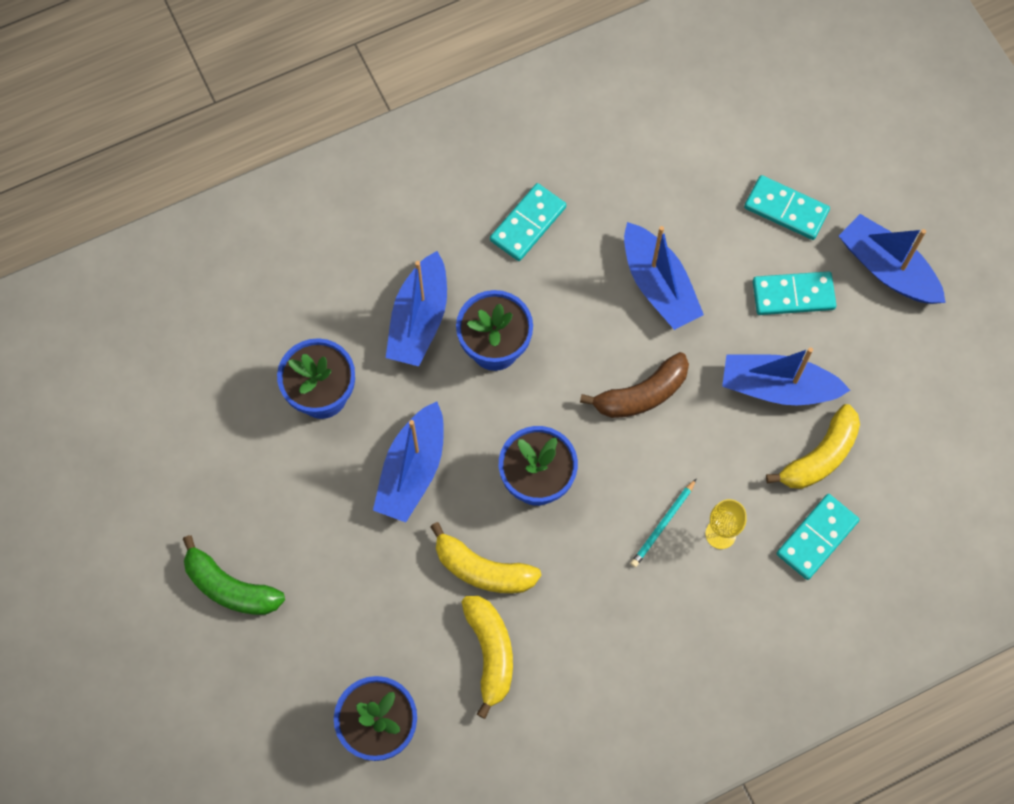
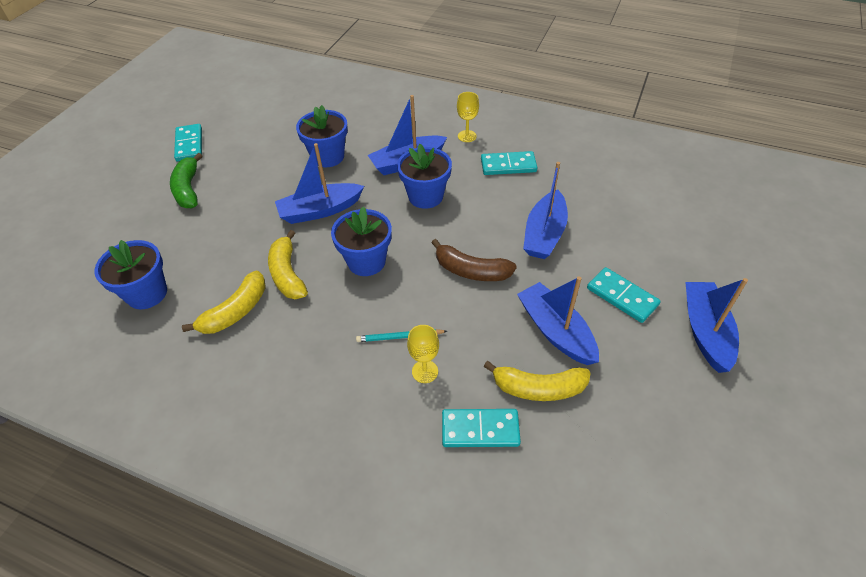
camera: 50 degrees right, 20 degrees down
(436, 220) = (467, 136): none -> yellow goblet
(786, 209) = (666, 256): turquoise domino -> turquoise domino (189, 144)

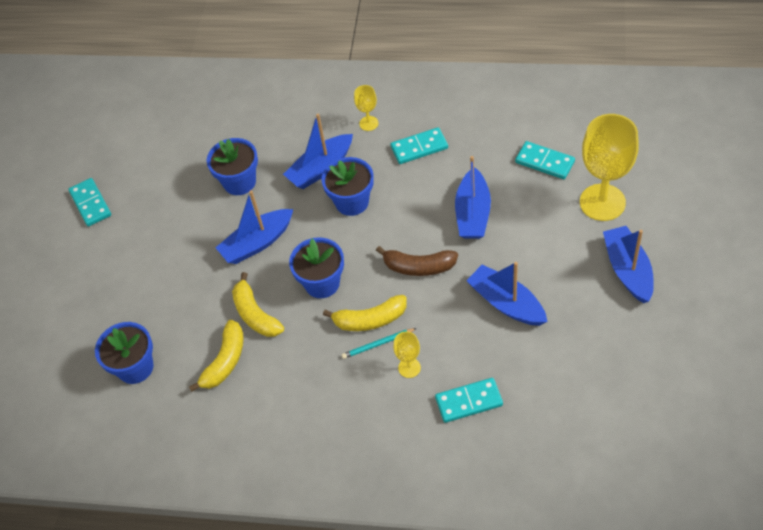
camera: 10 degrees left, 5 degrees up
(188, 189) = (117, 253): green banana -> none
(538, 388) = (505, 355): yellow banana -> yellow banana (370, 320)
(622, 297) = (554, 257): turquoise domino -> turquoise domino (544, 162)
(688, 256) = (602, 202): none -> yellow goblet

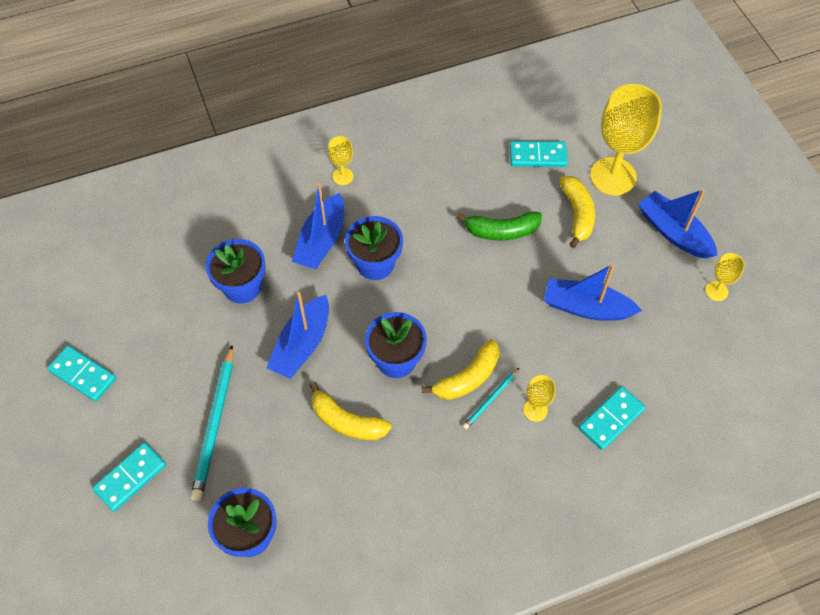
camera: 35 degrees left, 5 degrees up
(159, 277) = (215, 424): none -> turquoise pencil
(225, 361) = (345, 485): yellow banana -> yellow banana (577, 214)
(418, 267) = (482, 305): brown banana -> none
(419, 148) = (409, 184): turquoise domino -> turquoise domino (130, 478)
(472, 213) = (501, 231): blue boat -> green banana
(635, 334) = (716, 291): none -> yellow goblet

